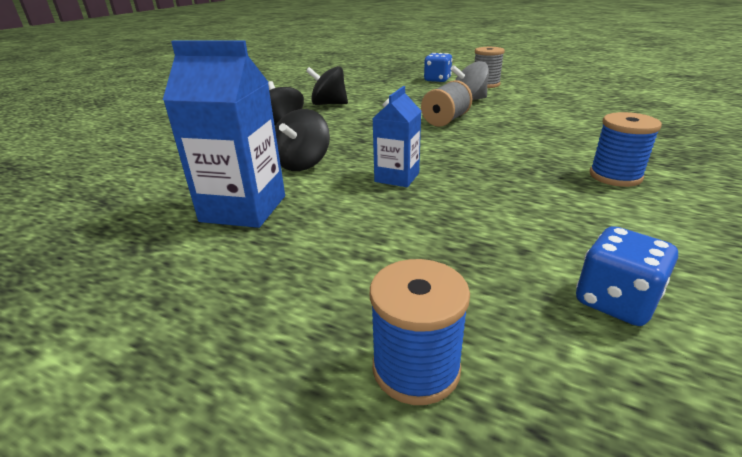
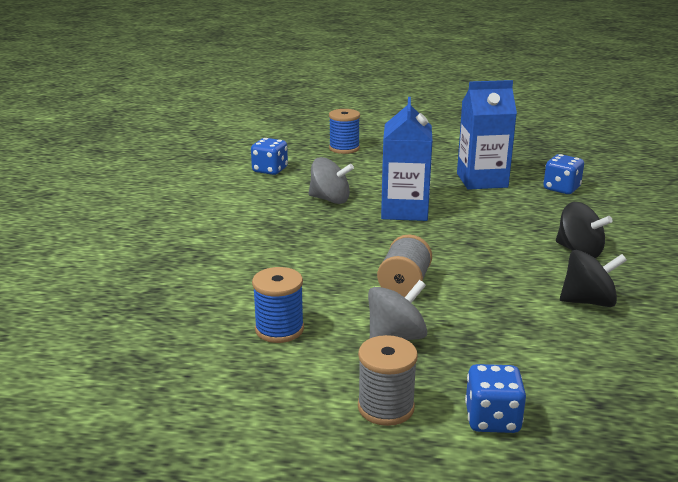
camera: 160 degrees right, 5 degrees down
(173, 181) = (561, 189): none -> blue dice
(302, 164) = (490, 212): black spinning top -> none
(397, 177) = (404, 210): blue carton -> blue carton, size x1.64
(490, 206) = (330, 199): none -> grey spinning top
(615, 176) = (238, 231): blue spool -> blue spool (279, 329)

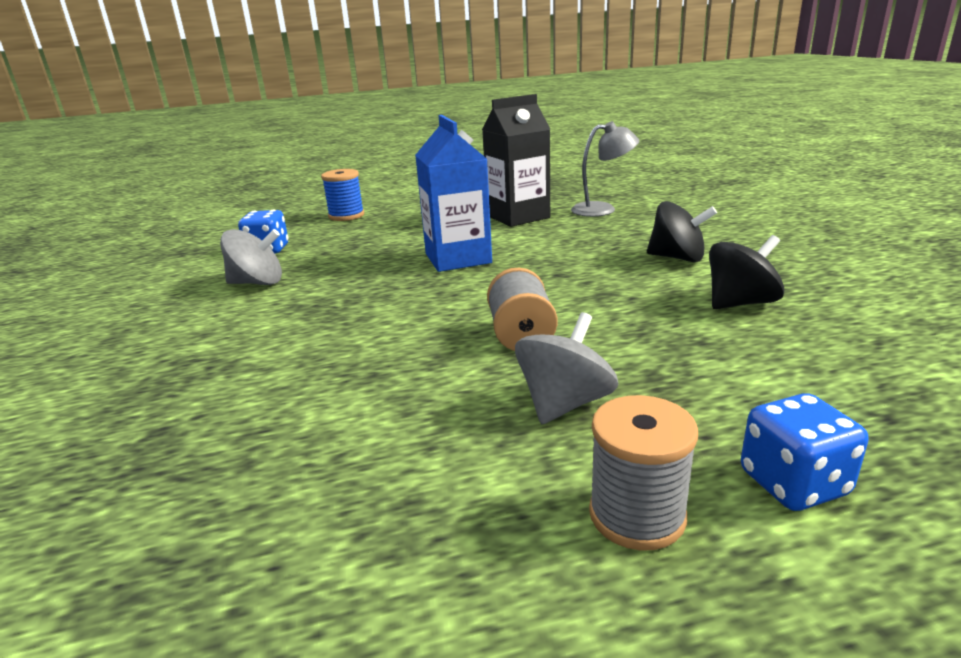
camera: 20 degrees left, 0 degrees up
(279, 329) = (392, 438): blue spool -> none
(330, 199) = (362, 265): grey spinning top -> grey spinning top (257, 283)
(482, 180) = (518, 217): blue carton -> black carton
(561, 189) = (602, 209): blue dice -> grey lamp

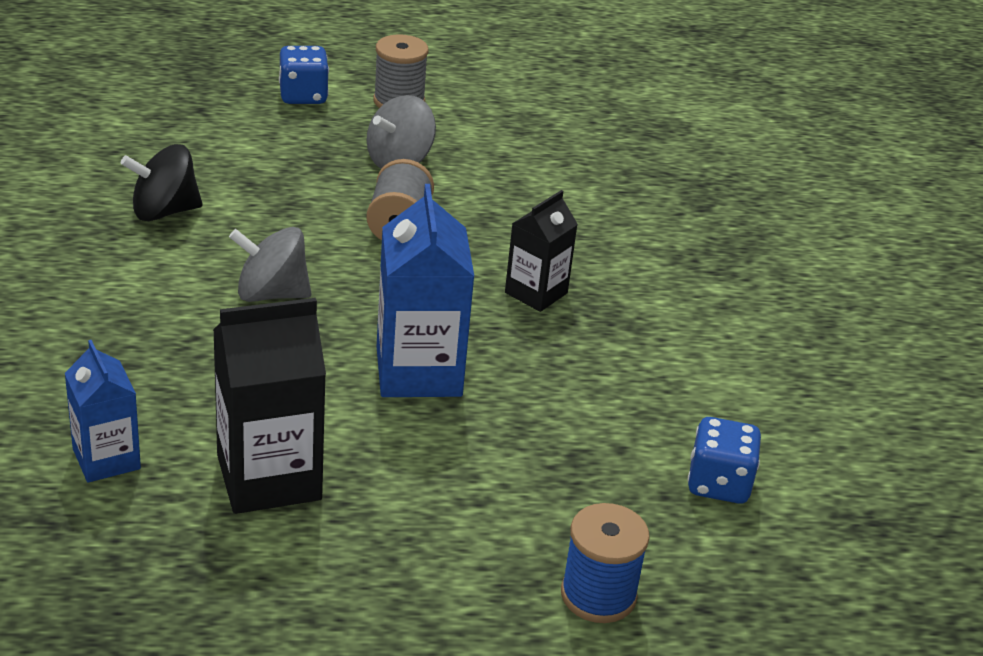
camera: 175 degrees left, 10 degrees up
(257, 283) = (699, 388): grey spinning top -> grey spinning top (271, 294)
(378, 311) = (536, 293): none -> black carton
(602, 209) = (106, 459): grey lamp -> blue carton
(677, 258) = (141, 293): black spinning top -> none

